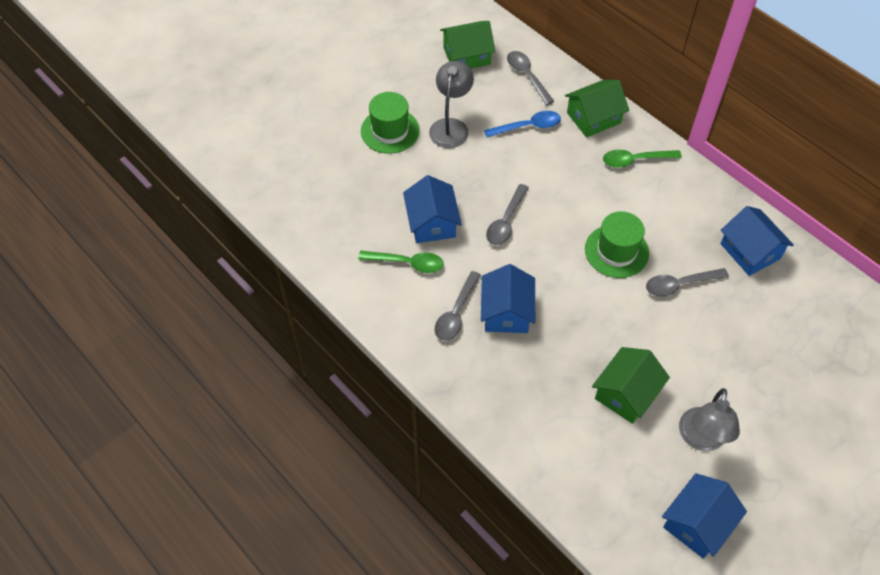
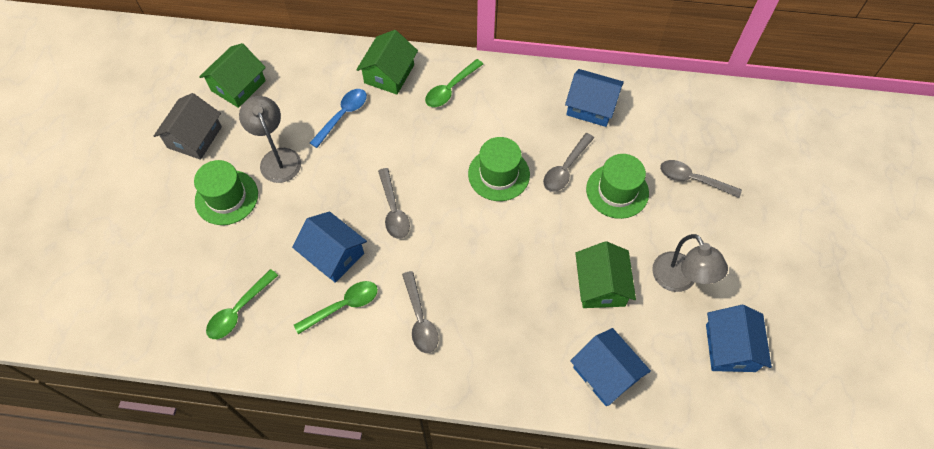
camera: 40 degrees left, 5 degrees up
(332, 214) = (239, 310): none -> green spoon
(403, 74) = (194, 137): none -> grey house
(506, 312) = (458, 287): blue house -> blue house (606, 373)
(527, 76) = (305, 72): grey spoon -> grey spoon (693, 180)
(710, 332) = (617, 191): none -> green hat

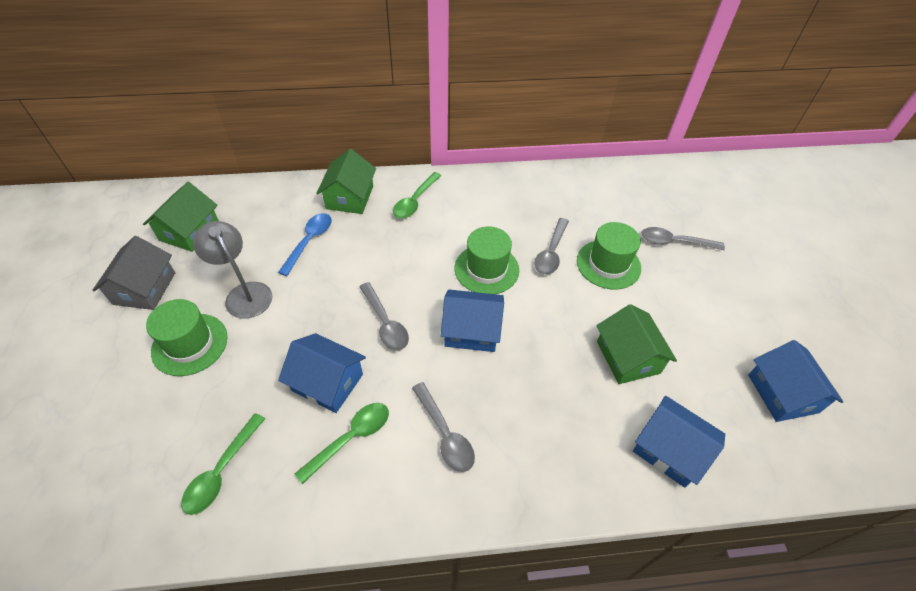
camera: 15 degrees left, 10 degrees down
(591, 106) = (555, 196): blue house -> blue house (471, 330)
(679, 280) = (703, 336): grey lamp -> none

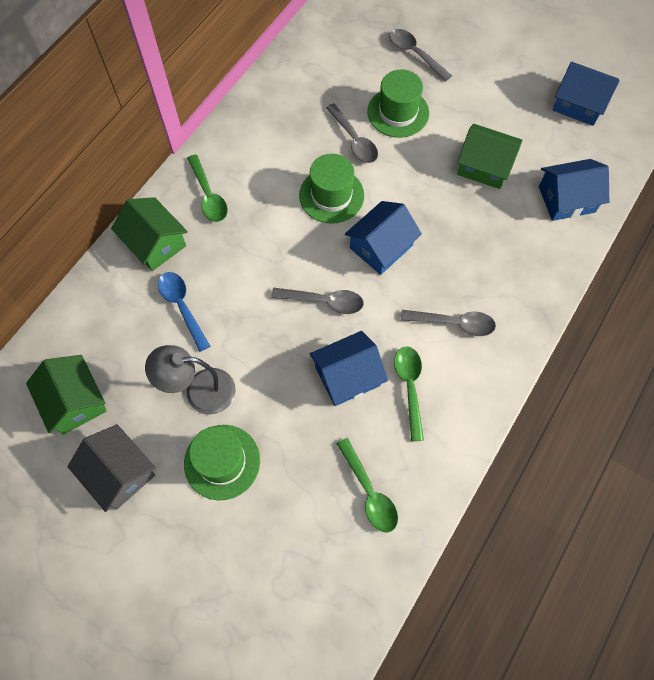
camera: 50 degrees left, 15 degrees up
(675, 242) = (415, 54): grey spoon -> grey spoon turned 90 degrees clockwise

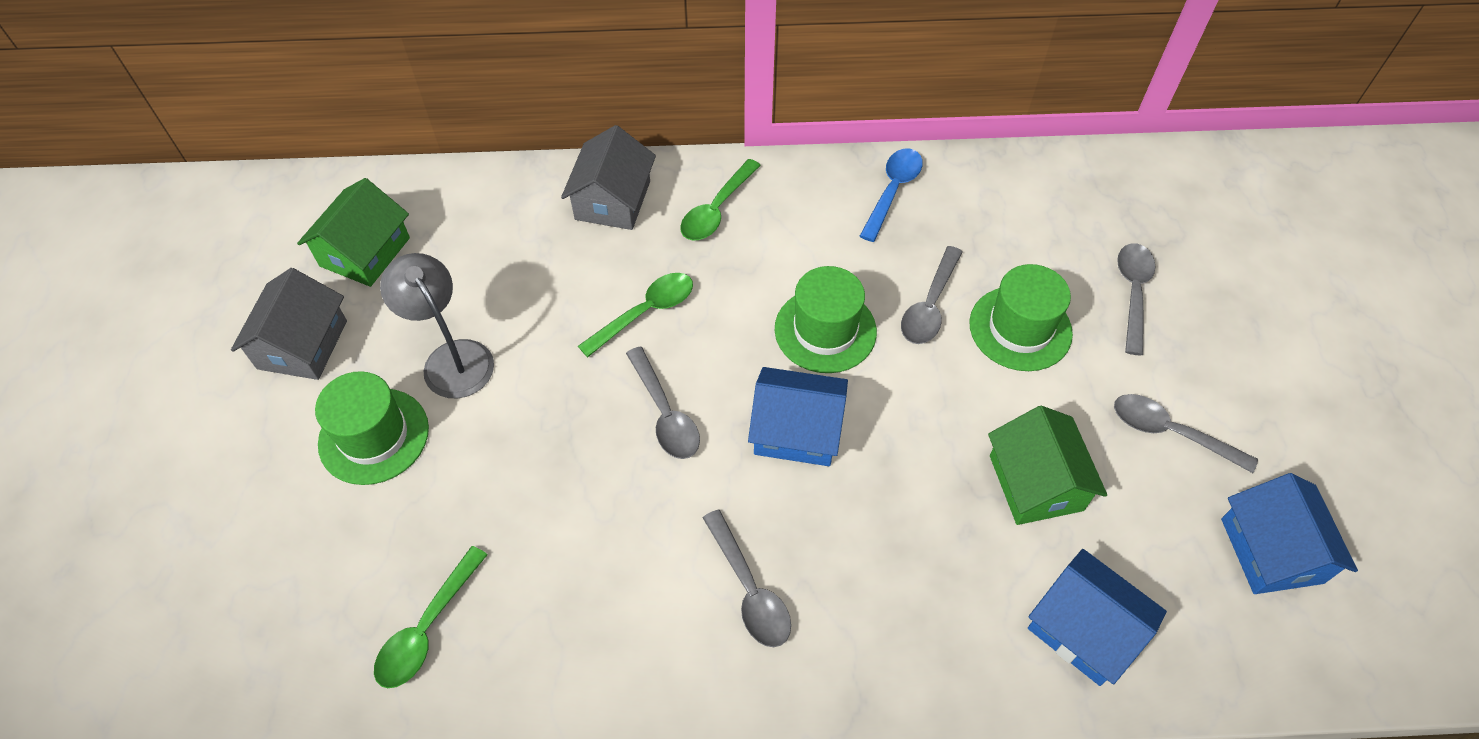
camera: 55 degrees right, 10 degrees down
(155, 243) = (612, 200): green house -> grey house
(182, 307) = (549, 275): blue spoon -> blue spoon (892, 191)
(347, 376) = (577, 503): blue house -> none
(410, 387) = (611, 589): green spoon -> green spoon (645, 313)
(498, 96) = (1171, 433): none -> grey spoon

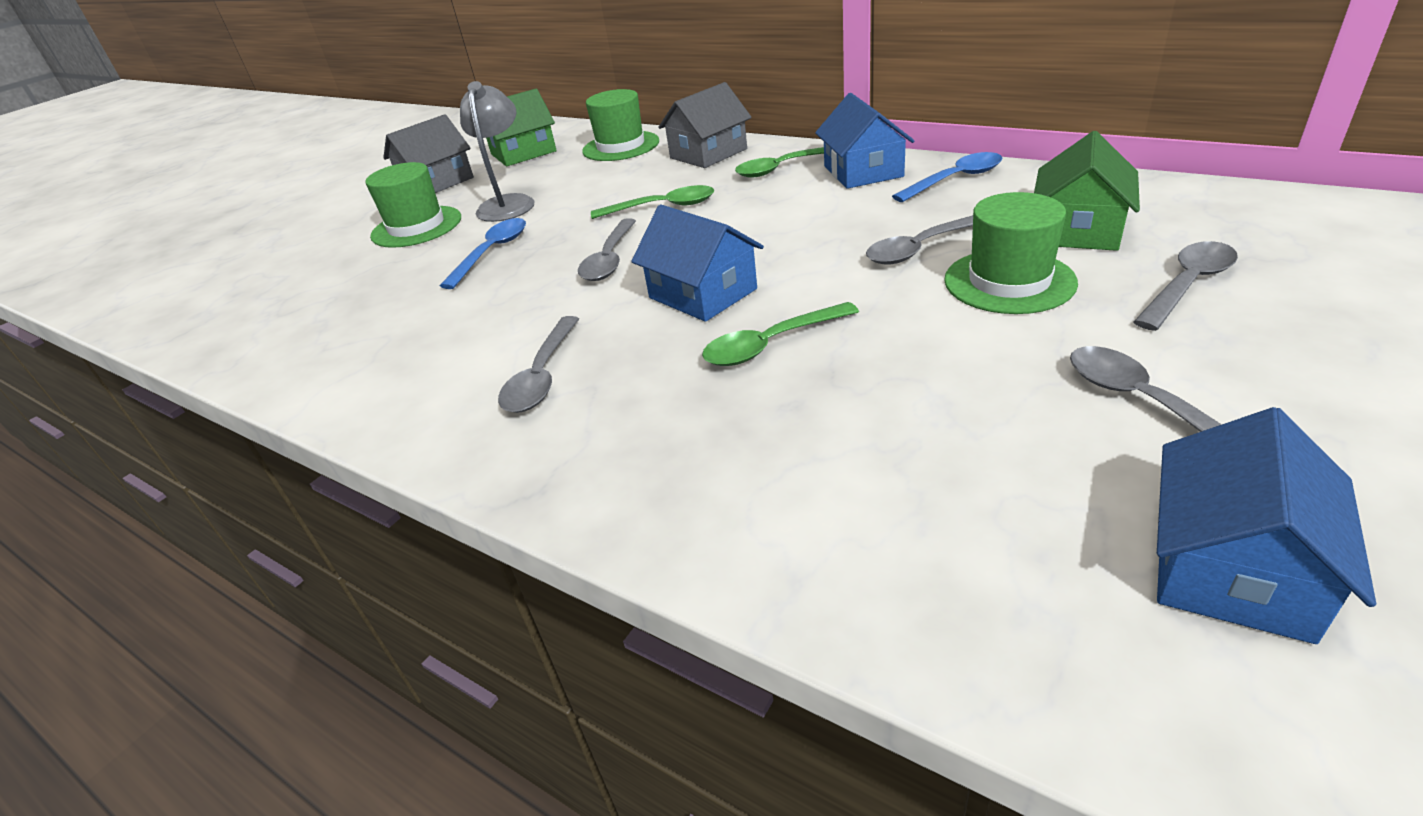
camera: 40 degrees right, 20 degrees down
(427, 627) = (313, 322): green spoon -> green spoon (771, 344)
(523, 447) = (492, 253): none -> blue spoon
(825, 330) = (799, 243): green hat -> green hat (621, 146)
(1036, 482) = (913, 393): green house -> green house (1077, 229)
(1084, 629) = (849, 534): blue house -> blue house (863, 171)

